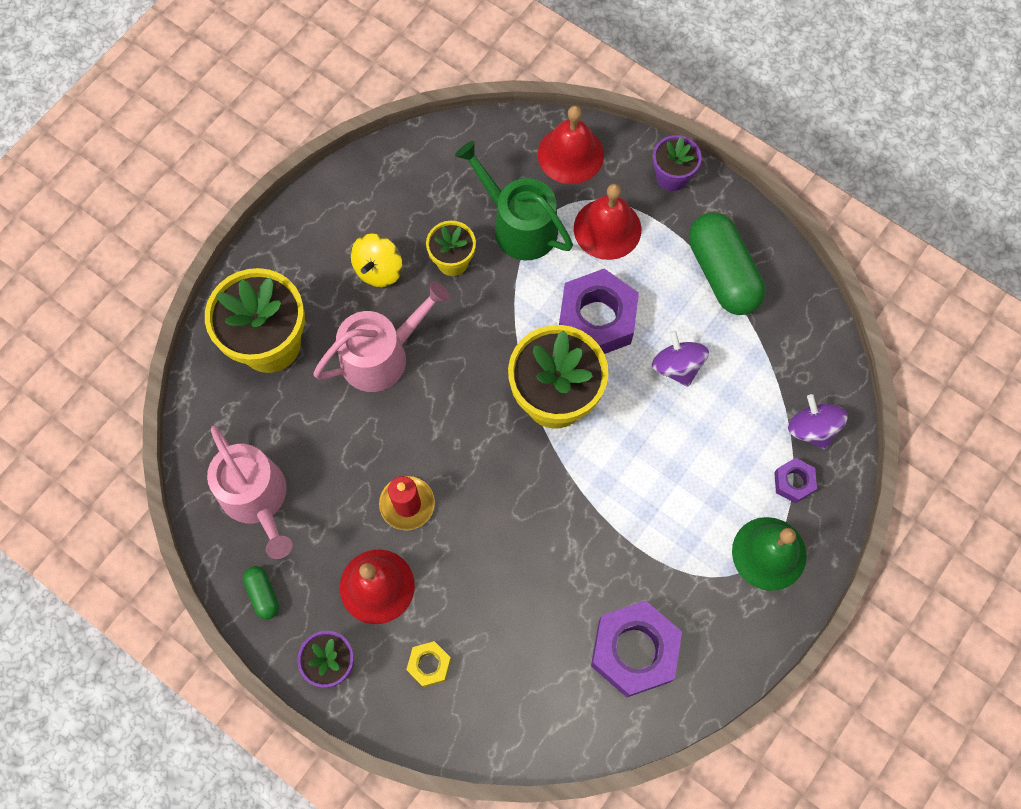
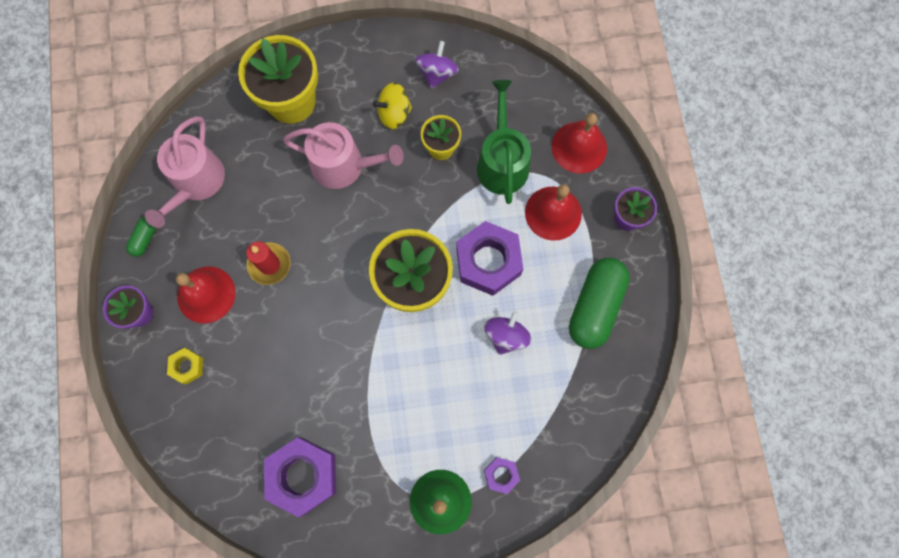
camera: 45 degrees right, 5 degrees up
(812, 429) = (547, 454): purple spinning top -> purple spinning top (437, 74)

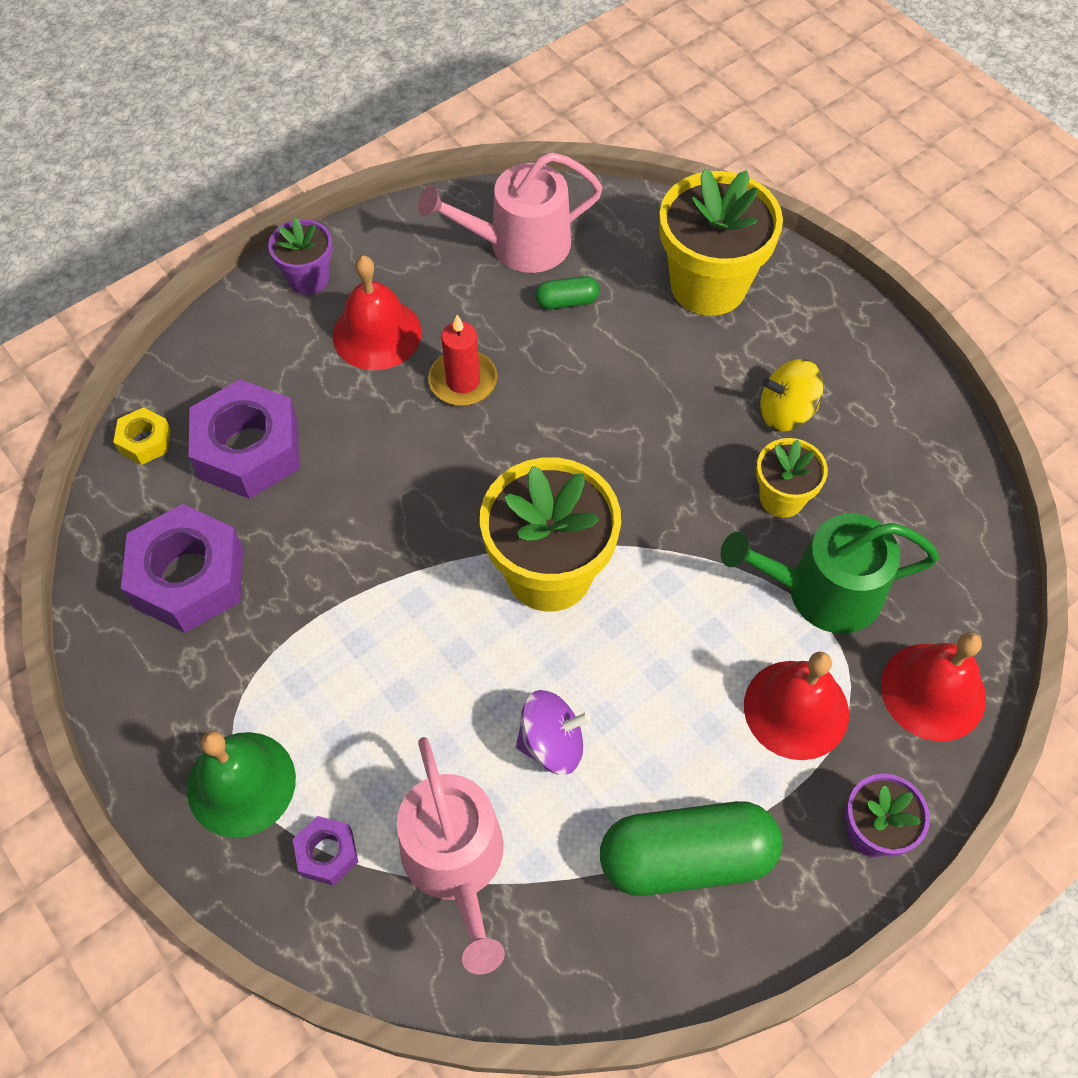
camera: 60 degrees right, 15 degrees down
(145, 239) = (409, 233): green capsule -> green capsule (567, 301)
(187, 366) = (268, 365): yellow nut -> yellow nut (145, 441)
(344, 165) = (663, 392): pink watering can -> pink watering can (456, 862)
(394, 114) = (786, 412): yellow spinning top -> yellow spinning top turned 45 degrees counterclockwise
(437, 74) = (889, 433): purple spinning top -> none
(488, 262) = (652, 655): purple nut -> purple nut (248, 450)
(502, 162) = (822, 591): green watering can -> green watering can turned 150 degrees counterclockwise

